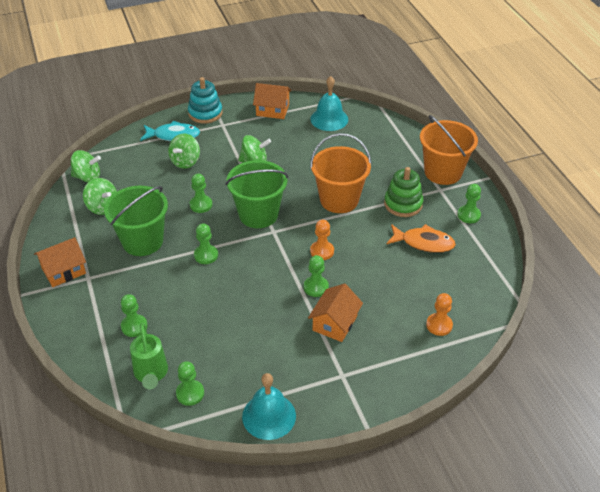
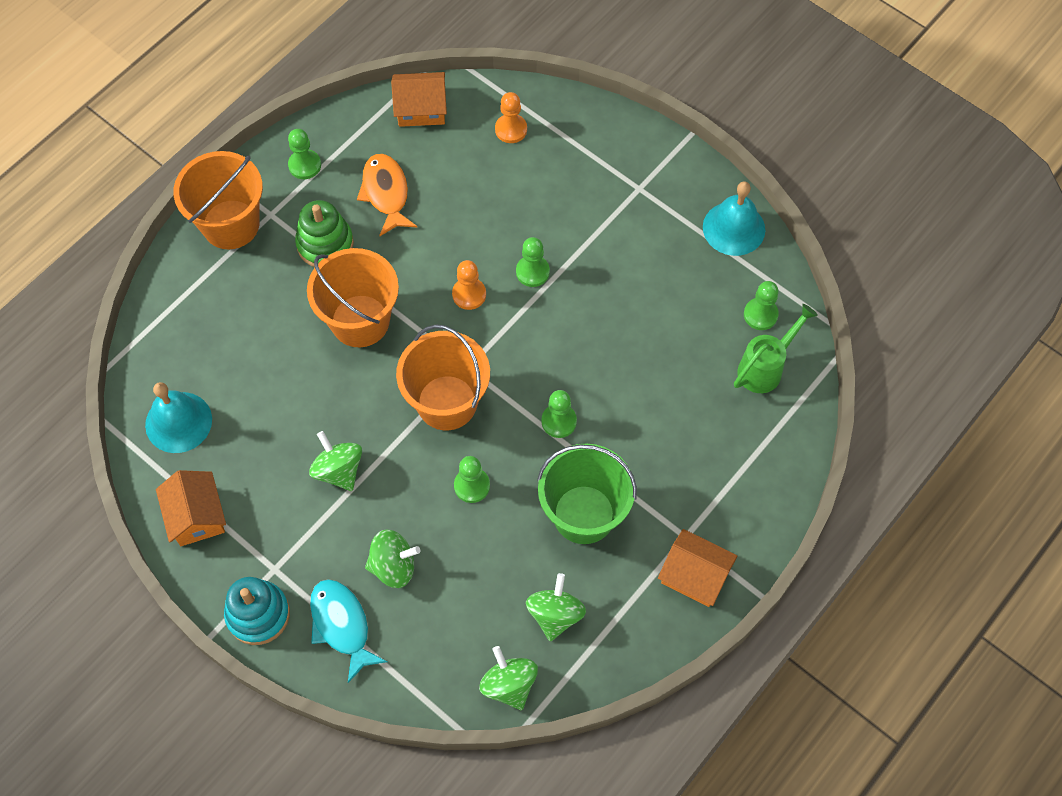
camera: 120 degrees left, 20 degrees up
(134, 326) = (718, 429): green pawn -> none
(258, 214) = (447, 402): green bucket -> orange bucket
(335, 323) = (574, 227): orange house -> orange house (421, 109)

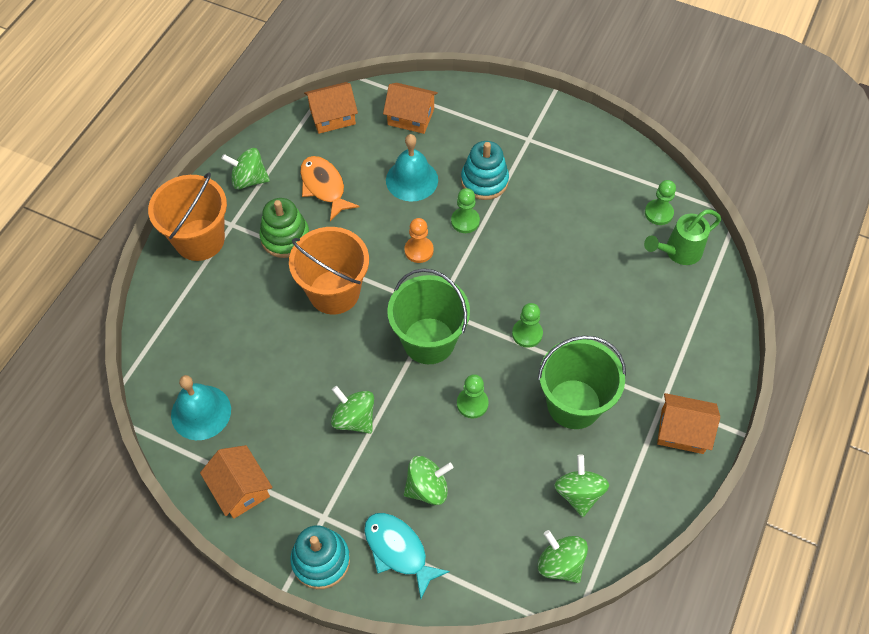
camera: 15 degrees left, 5 degrees down
(305, 165) = (249, 180): green pawn -> green spinning top
(447, 402) = (429, 341): orange bucket -> green bucket
(511, 129) = (411, 117): orange pawn -> orange house
(570, 228) = (484, 181): none -> turquoise stacking toy
(734, 228) = (613, 153): turquoise bell -> turquoise bell (412, 180)
(765, 367) = (678, 252): green watering can -> green watering can turned 150 degrees counterclockwise

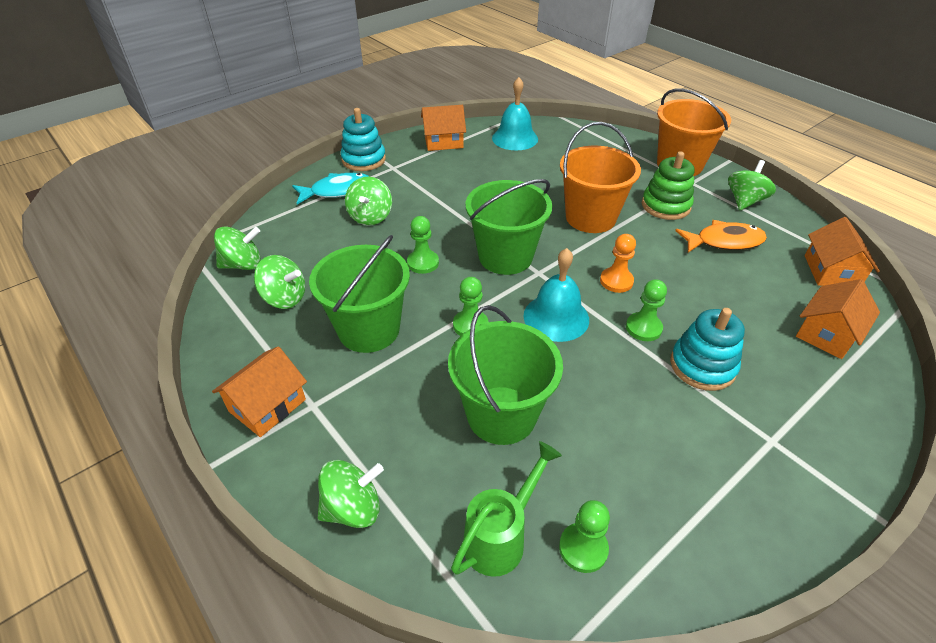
camera: 115 degrees right, 15 degrees down
(354, 418) = (459, 198): green spinning top -> green spinning top (353, 508)
(412, 180) = (719, 304): turquoise bell -> turquoise bell (556, 317)
(597, 282) = (501, 415): none -> green bucket
(678, 252) = (501, 536): green watering can -> green watering can turned 45 degrees clockwise

